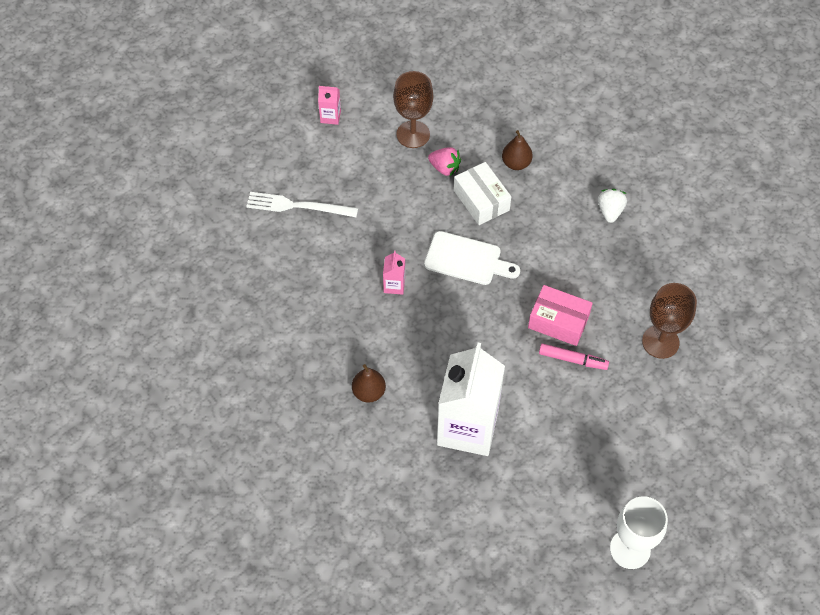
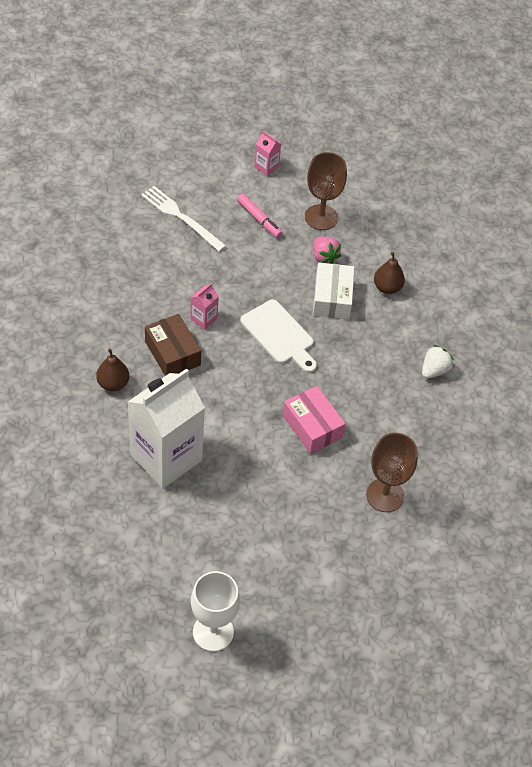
camera: 30 degrees right, 5 degrees down
(395, 332) = (172, 353): none -> brown box
(572, 360) = (297, 462): pink marker -> pink marker (259, 219)

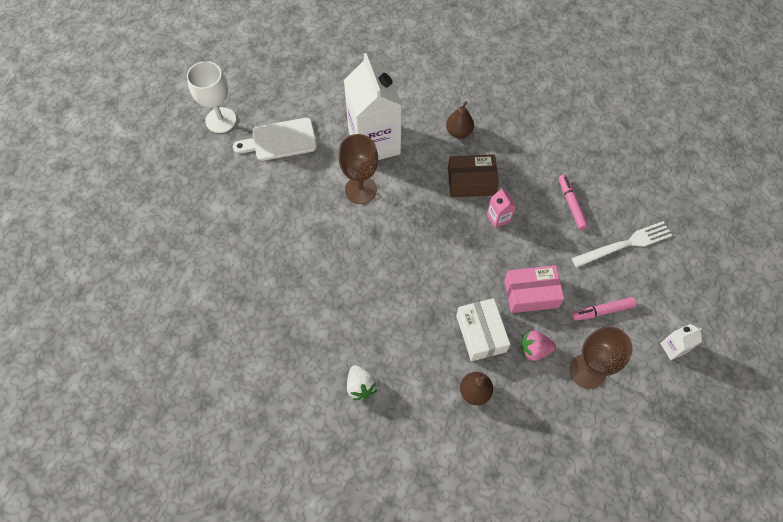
camera: 120 degrees right, 10 degrees up
(157, 266) = (571, 204): none -> pink marker
(266, 167) = (673, 348): pink carton -> white carton
(279, 335) = (456, 270): white cutting board -> white cutting board (280, 140)
(312, 426) = (351, 255): pink box -> pink box (531, 294)
(332, 298) = (481, 333): white box -> white box turned 45 degrees clockwise
(385, 495) = (260, 280): brown goblet -> brown goblet (360, 190)

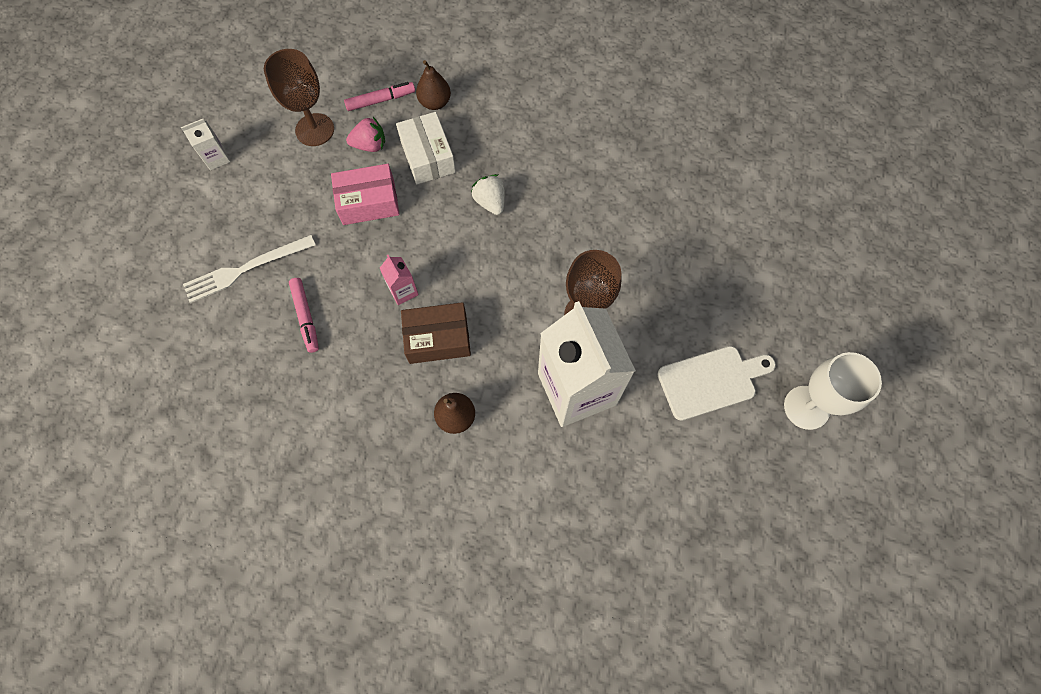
camera: 175 degrees right, 5 degrees up
(360, 386) = (553, 99): white strawberry -> white strawberry (490, 202)
(602, 311) = (288, 190): pink marker -> pink marker (381, 100)

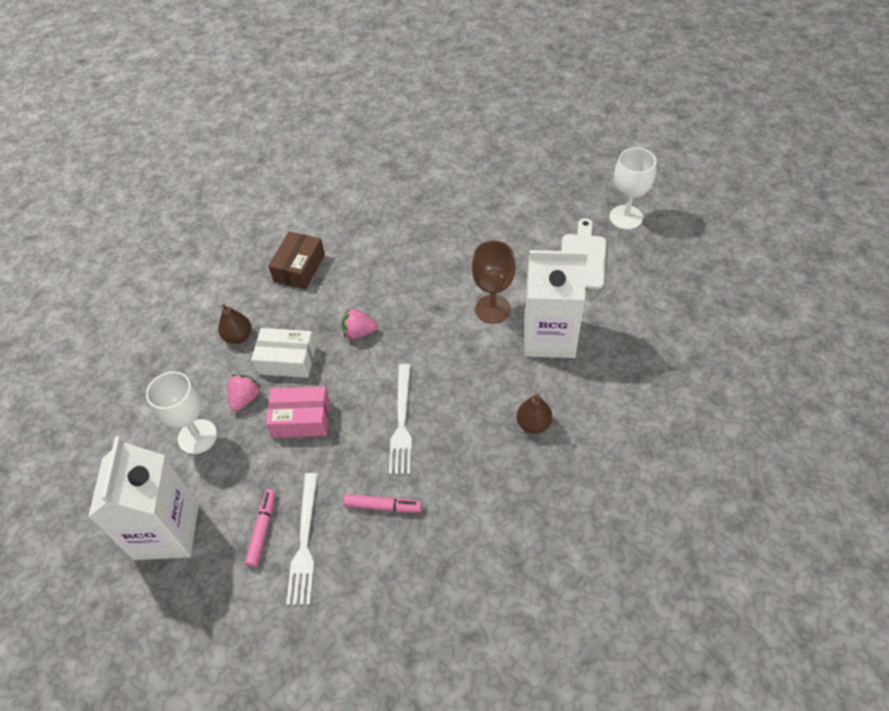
camera: 60 degrees left, 15 degrees down
(217, 158) = (166, 531): white carton -> white carton, size x2.49
(315, 130) = (197, 436): brown goblet -> white goblet
(368, 202) = (301, 419): pink box -> pink box turned 75 degrees clockwise
(381, 100) = (206, 375): pink marker -> pink marker (262, 530)
(403, 291) = (402, 422): pink carton -> white fork
(438, 338) = (459, 412): brown box -> brown box (299, 268)
(490, 202) = (359, 332): white strawberry -> pink strawberry

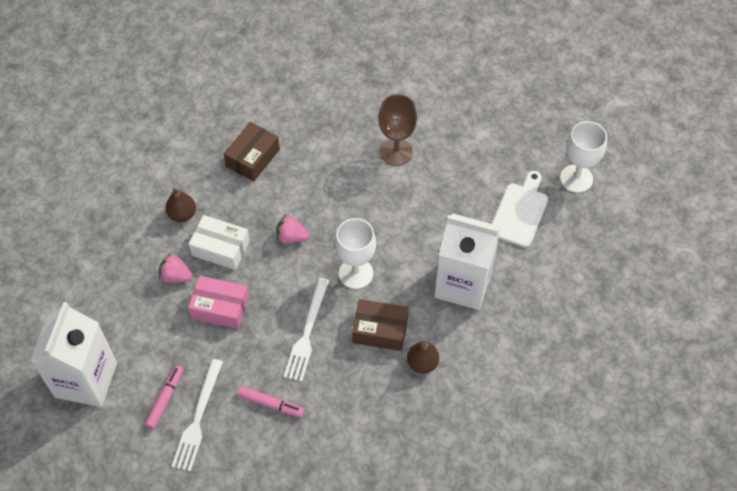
camera: 10 degrees right, 5 degrees up
(197, 436) = (127, 301): white goblet -> white goblet (356, 273)
(245, 398) = (176, 276): pink strawberry -> pink strawberry turned 105 degrees counterclockwise
(478, 401) = (380, 330): none -> brown box
(493, 309) = (420, 243): brown goblet -> brown goblet (396, 152)

